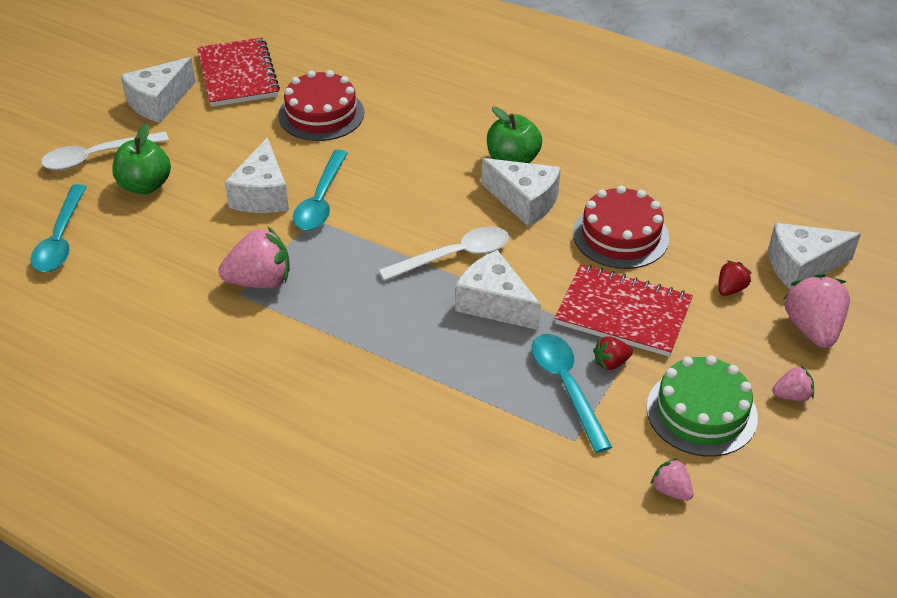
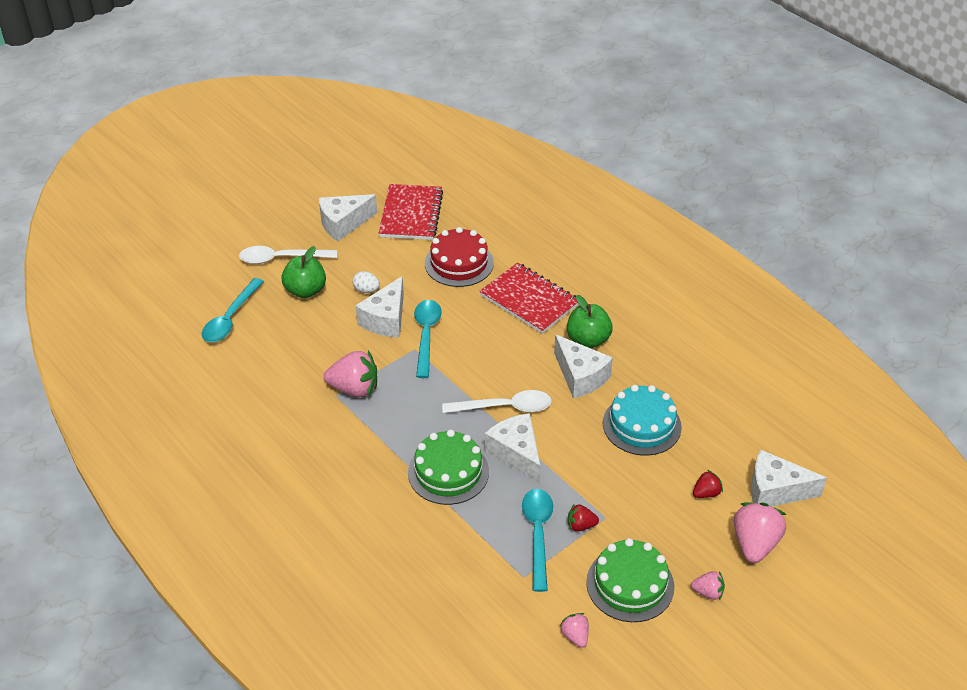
camera: 20 degrees right, 0 degrees up
(222, 168) = (366, 290): none -> white egg
(321, 200) = (426, 335): turquoise spoon -> turquoise spoon turned 150 degrees clockwise
(423, 345) = (448, 472): none -> green cake
(620, 235) = (642, 425): red cake -> turquoise cake
(623, 313) = (610, 489): red notebook -> red notebook (529, 300)

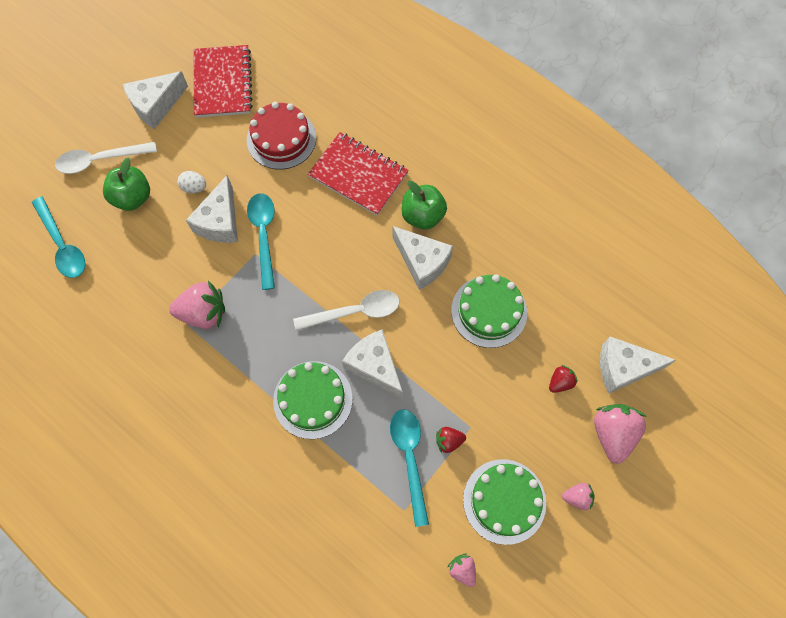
camera: 10 degrees left, 25 degrees up
(230, 318) = (62, 245): turquoise spoon -> turquoise spoon turned 45 degrees counterclockwise
(642, 425) = (489, 311): turquoise cake -> green cake

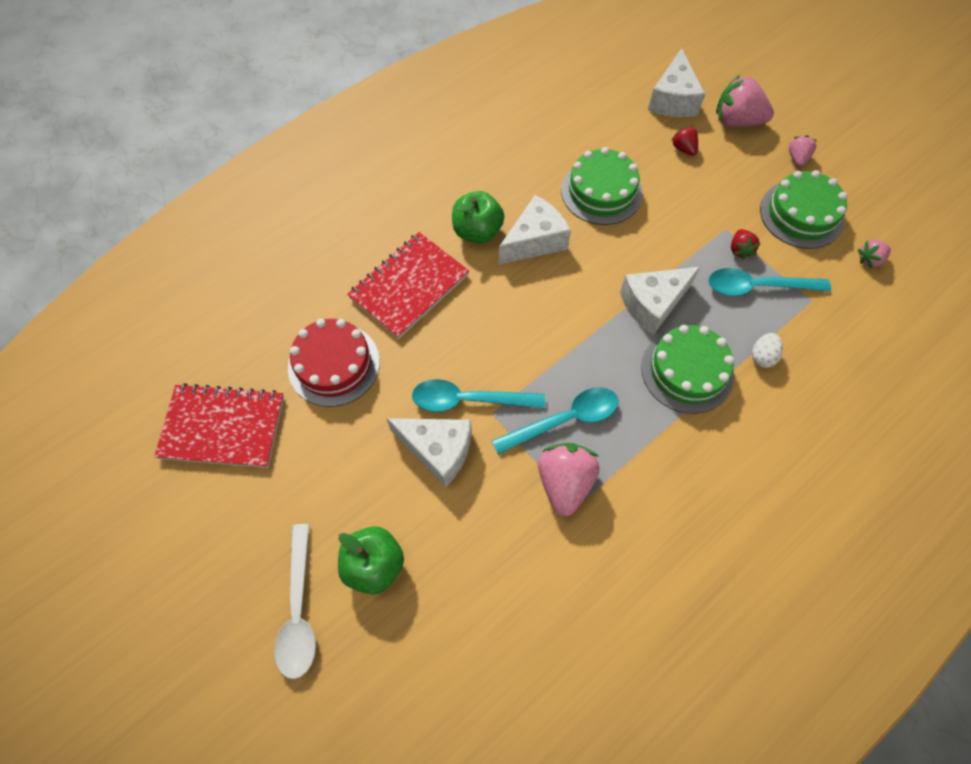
camera: 80 degrees left, 5 degrees down
(62, 245) = (429, 675): turquoise spoon -> turquoise spoon (564, 420)
(156, 105) = (230, 522): white cheese -> none
(194, 187) = (379, 479): white egg -> white egg (762, 356)
(355, 312) = (585, 314): white spoon -> none

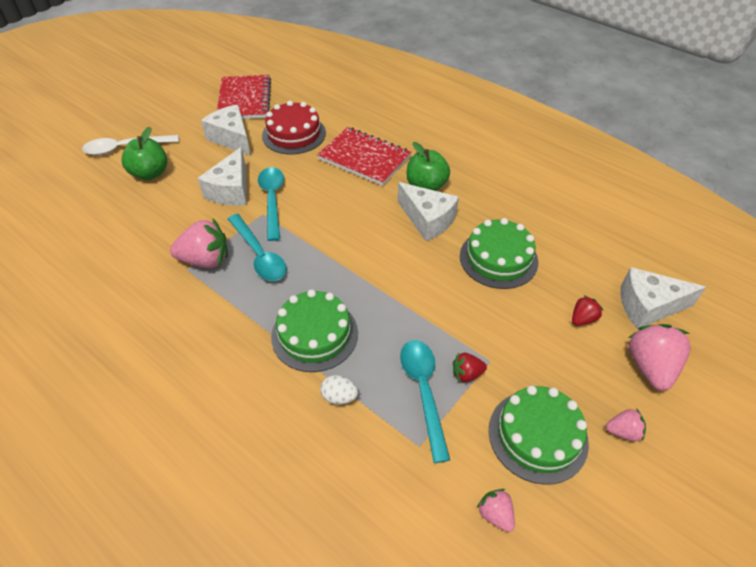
camera: 80 degrees right, 15 degrees down
(653, 304) = (382, 305): white cheese -> white cheese (232, 138)

